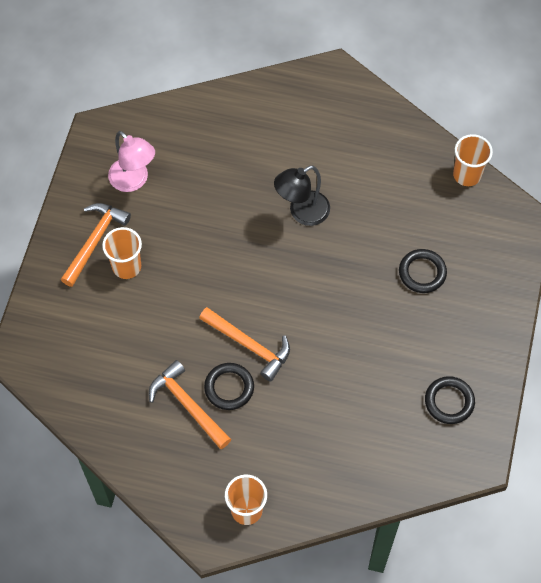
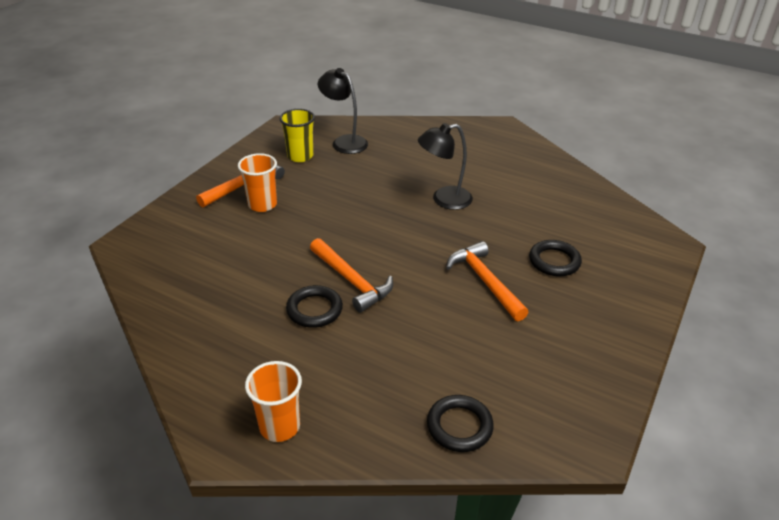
camera: 15 degrees right, 25 degrees down
(134, 181) = (300, 156): pink lamp -> yellow cup
(171, 144) = (344, 142): none -> black lamp
(187, 405) = (263, 314): orange hammer -> orange hammer (485, 281)
(449, 401) = (563, 374): black ring -> black ring (459, 426)
(467, 175) = (615, 203): orange cup -> none

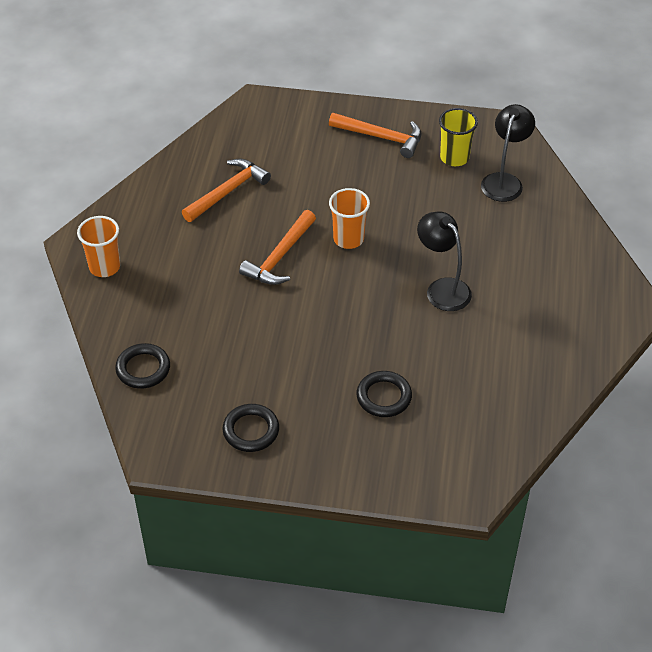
camera: 70 degrees right, 10 degrees up
(262, 205) = (357, 161): orange cup -> orange cup (348, 239)
(314, 310) = (232, 245): black ring -> black ring (251, 430)
(485, 281) = (325, 349): orange hammer -> orange hammer (228, 191)

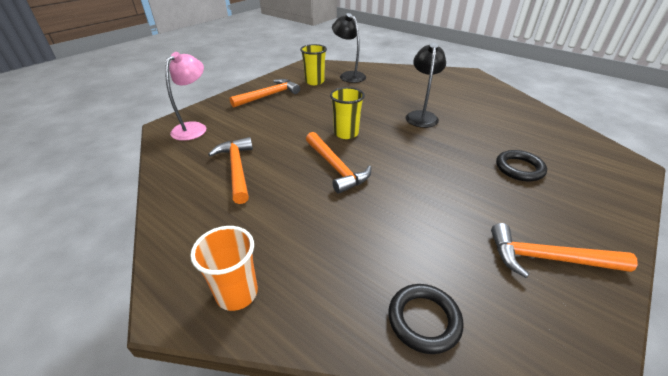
camera: 60 degrees left, 10 degrees down
(251, 430) = (547, 258): black ring -> orange hammer
(268, 122) = (194, 128): none -> pink lamp
(348, 239) = (346, 133): orange cup -> yellow cup
(442, 288) = (421, 116): black lamp -> black lamp turned 105 degrees clockwise

